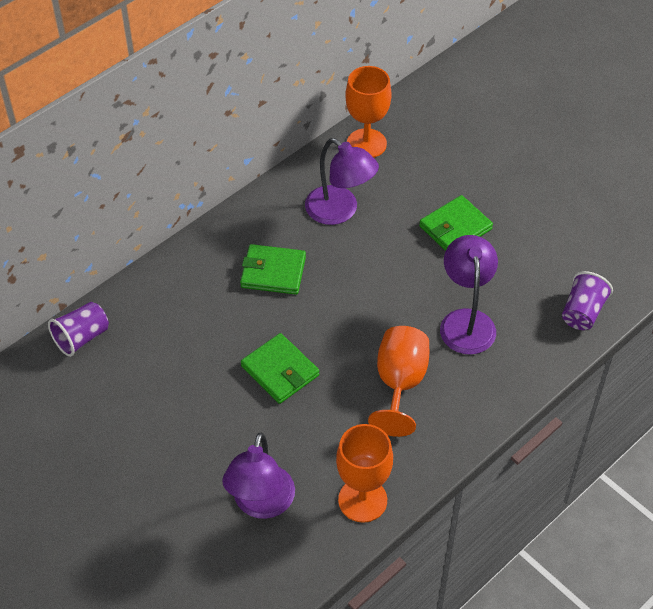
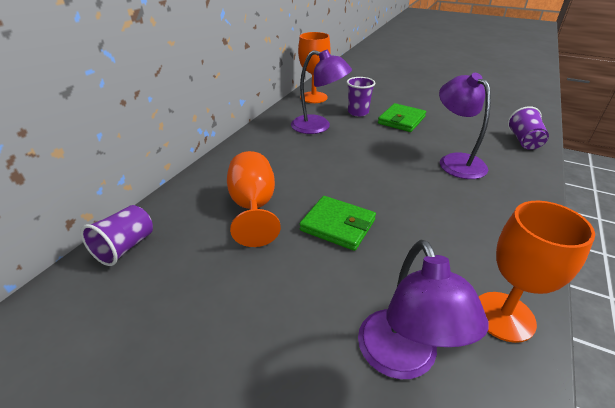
camera: 20 degrees left, 15 degrees down
(273, 272) = (290, 165): green wallet -> none
(400, 383) = (445, 209): orange goblet -> orange goblet (253, 207)
(408, 195) = (358, 112): none -> purple cup

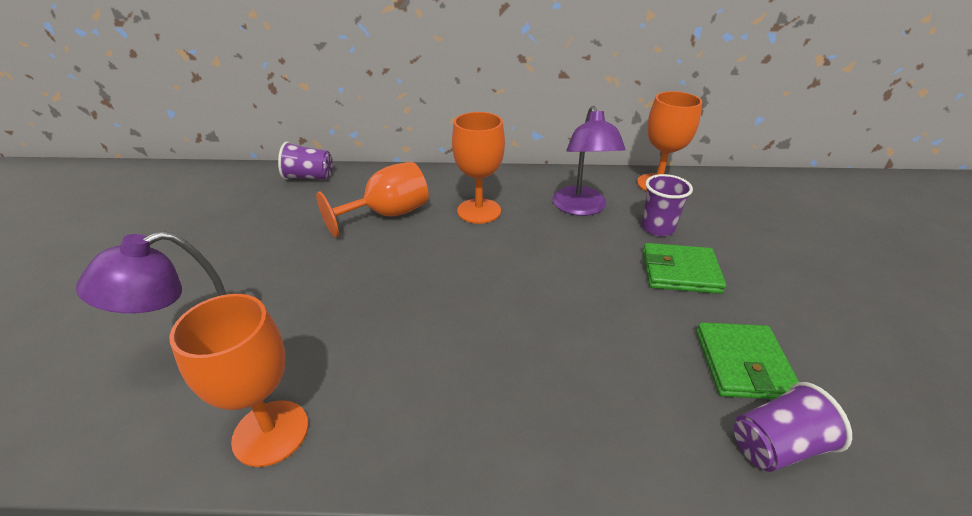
camera: 65 degrees right, 0 degrees up
(288, 163) = (479, 211): none -> orange goblet
(338, 225) = (384, 272): green wallet -> green wallet (743, 364)
(456, 161) = (602, 350): purple lamp -> none

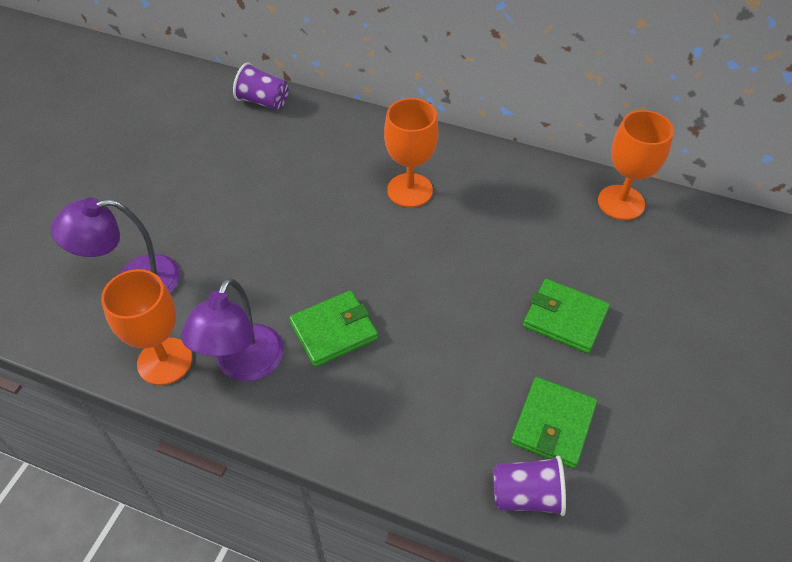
camera: 20 degrees right, 15 degrees up
(388, 214) = (321, 172): orange goblet -> none
(468, 341) = (334, 331): none -> green wallet
(581, 208) = (516, 214): purple lamp -> purple lamp (244, 365)
(657, 228) = (579, 261): purple cup -> none

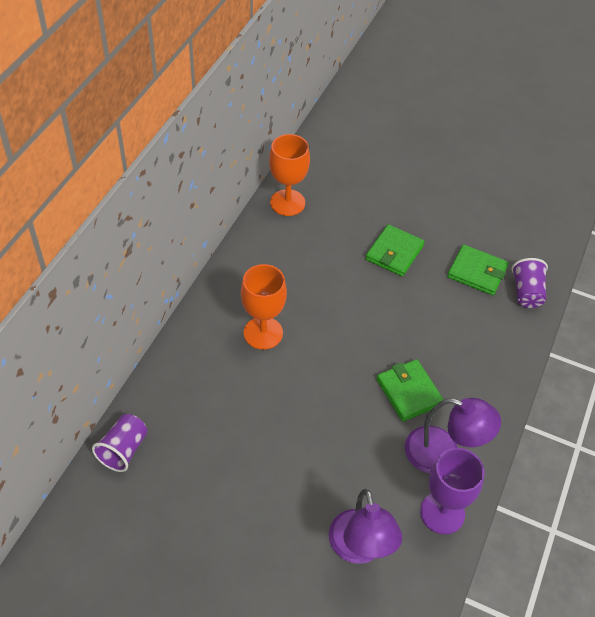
camera: 90 degrees left, 0 degrees up
(165, 361) = (442, 513): orange goblet -> purple goblet

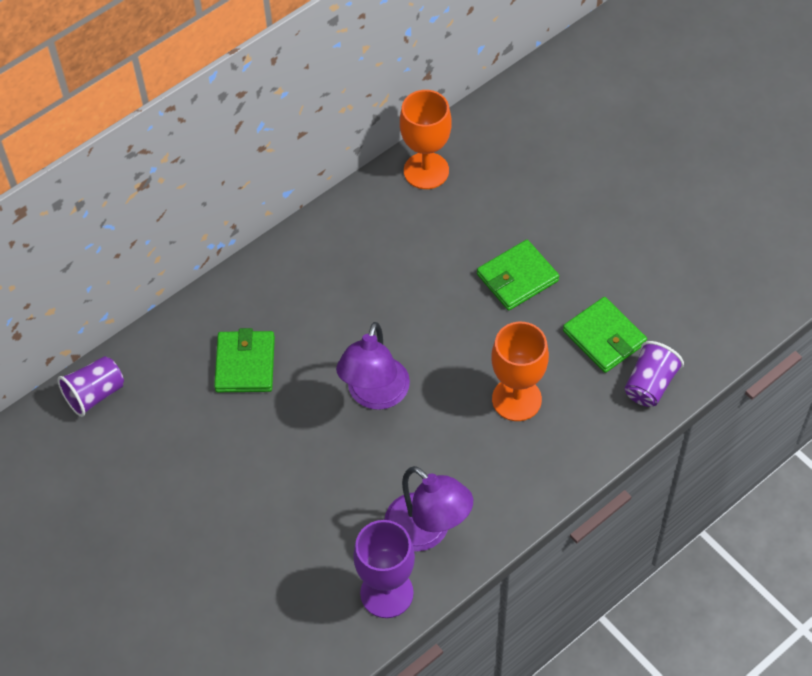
camera: 30 degrees right, 5 degrees up
(263, 333) = (308, 320): orange goblet -> orange goblet (516, 399)
(360, 549) = (277, 593): purple lamp -> purple lamp (375, 395)
(409, 392) = (431, 449): green wallet -> green wallet (245, 364)

